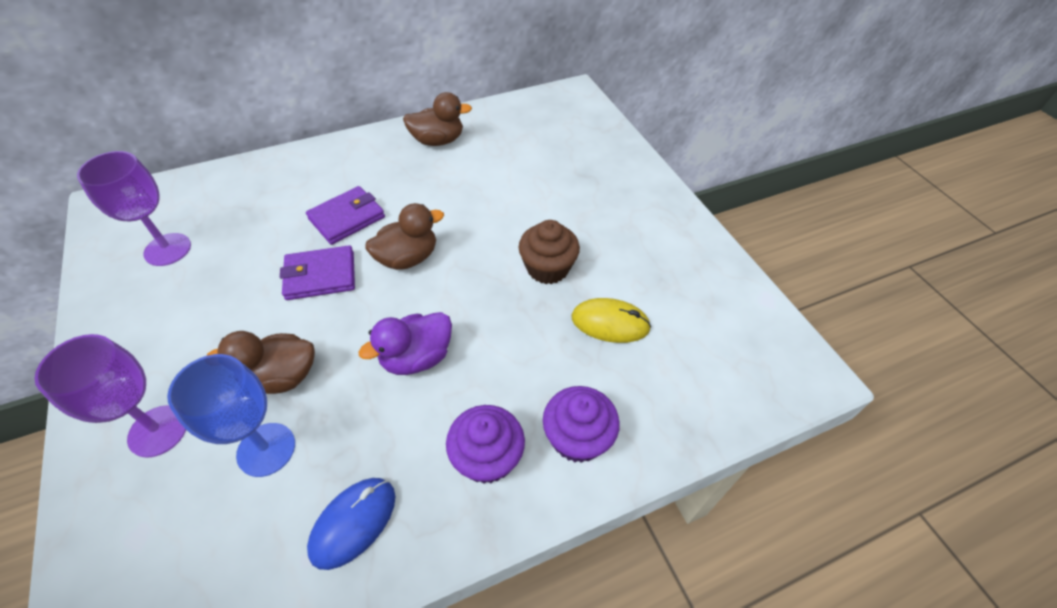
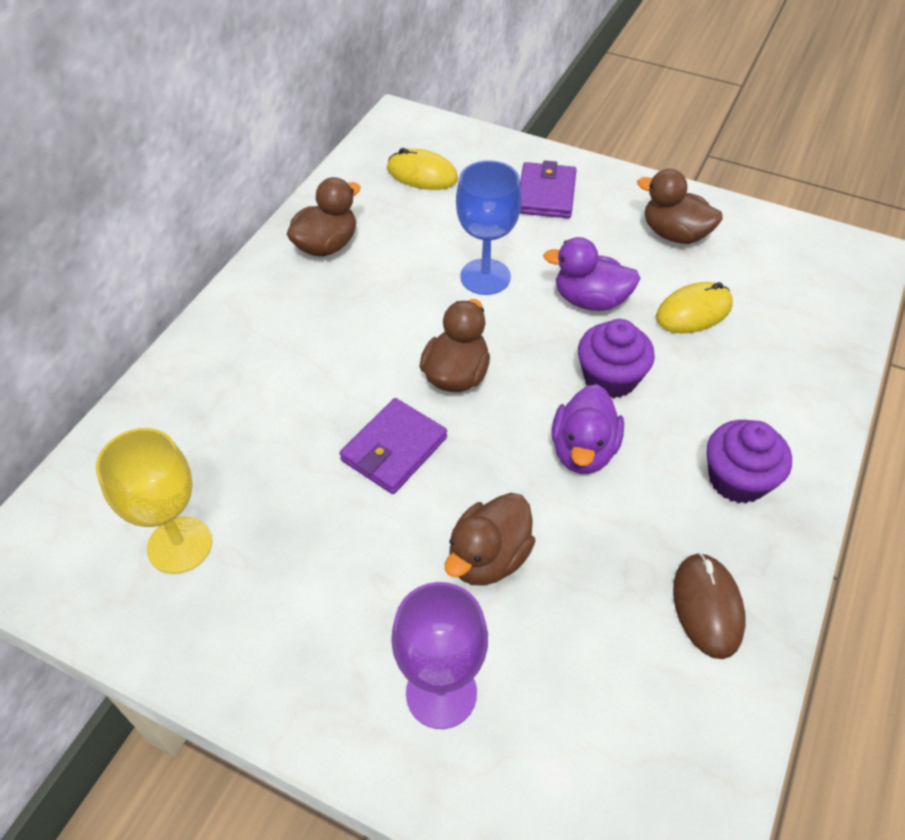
camera: 40 degrees left, 0 degrees up
(167, 249) = (180, 545): purple goblet -> yellow goblet
(266, 449) = (562, 620): blue goblet -> blue goblet (485, 277)
(347, 218) = (340, 379): purple wallet -> purple wallet (546, 194)
(353, 523) = (707, 606): blue mouse -> brown mouse
(545, 130) = (422, 174): none -> yellow mouse
(547, 268) = (590, 300): brown cupcake -> purple duck
(577, 438) = (778, 414): purple cupcake -> purple cupcake (610, 378)
(665, 263) = (674, 234): none -> brown duck

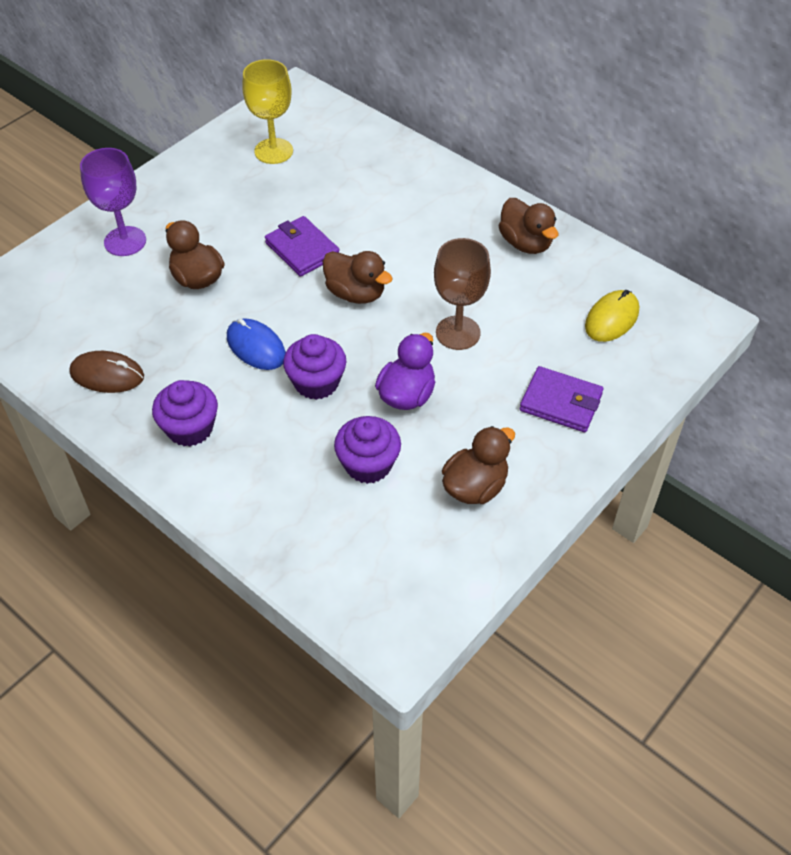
camera: 105 degrees right, 0 degrees up
(485, 277) = (458, 333): blue goblet -> brown goblet
(583, 450) = (256, 347): purple duck -> blue mouse
(693, 311) = (368, 464): yellow mouse -> purple cupcake

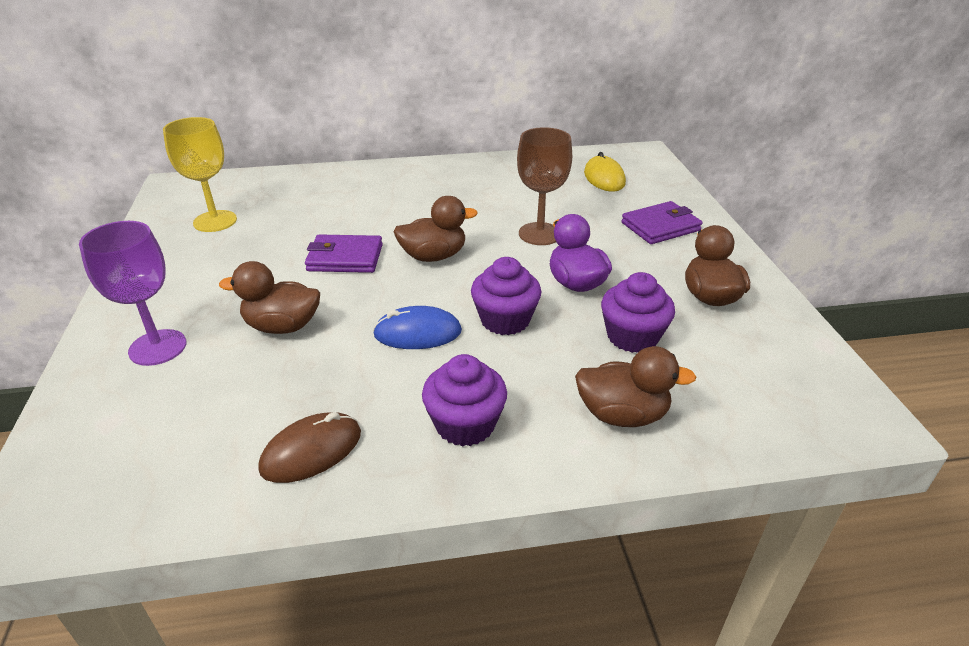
camera: 50 degrees left, 15 degrees down
(525, 243) = (491, 174): brown duck -> brown duck (622, 415)

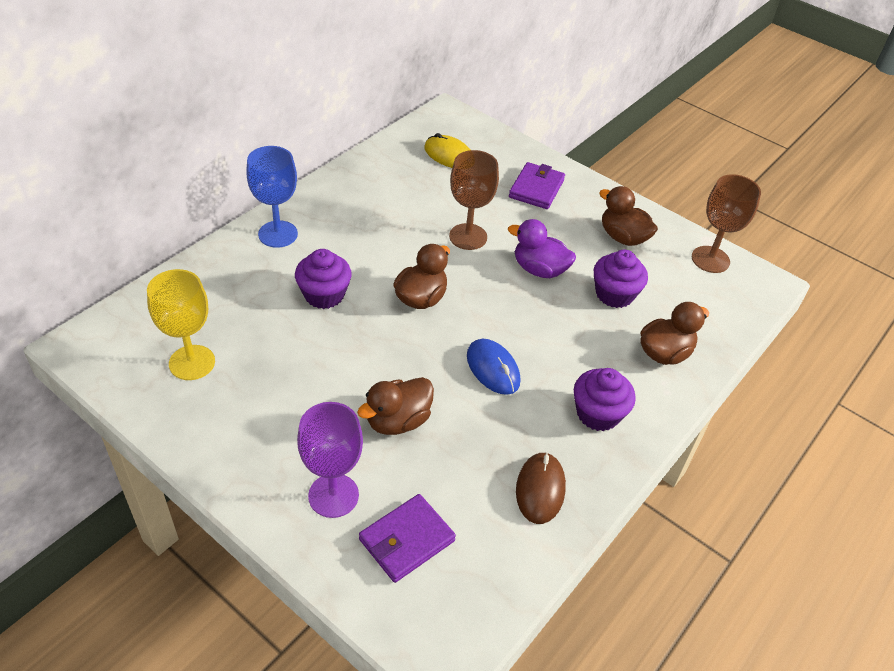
camera: 45 degrees left, 10 degrees up
(345, 258) = (358, 336): purple wallet -> purple wallet (407, 540)
(388, 176) = (278, 234): none -> blue goblet
(417, 333) = (493, 369): blue mouse -> blue mouse turned 75 degrees counterclockwise
(505, 320) = (532, 325): purple cupcake -> purple cupcake (324, 295)
(806, 361) = (710, 259): none -> brown goblet

